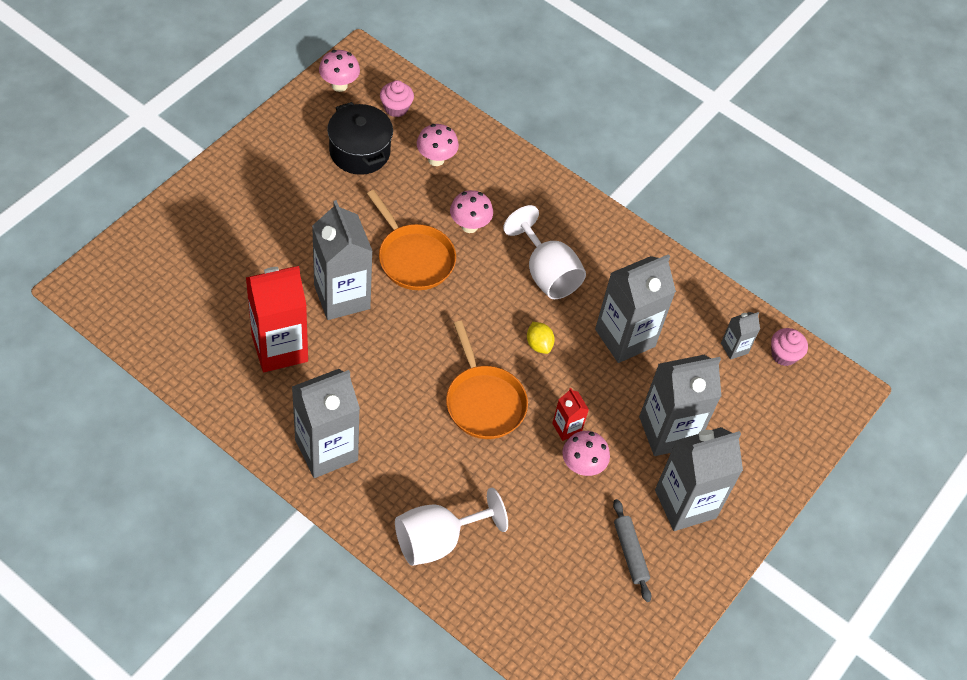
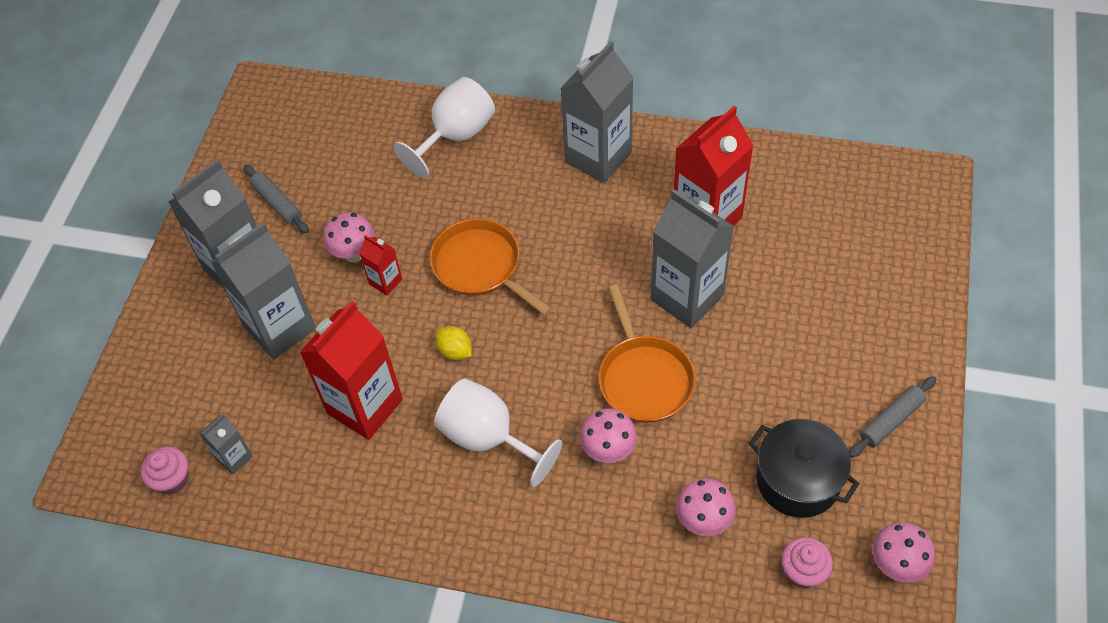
camera: 165 degrees right, 0 degrees up
(271, 153) = (891, 420): none -> grey rolling pin
(414, 258) = (644, 378): orange pan -> orange pan turned 135 degrees counterclockwise
(625, 338) = (365, 406): grey carton -> red carton

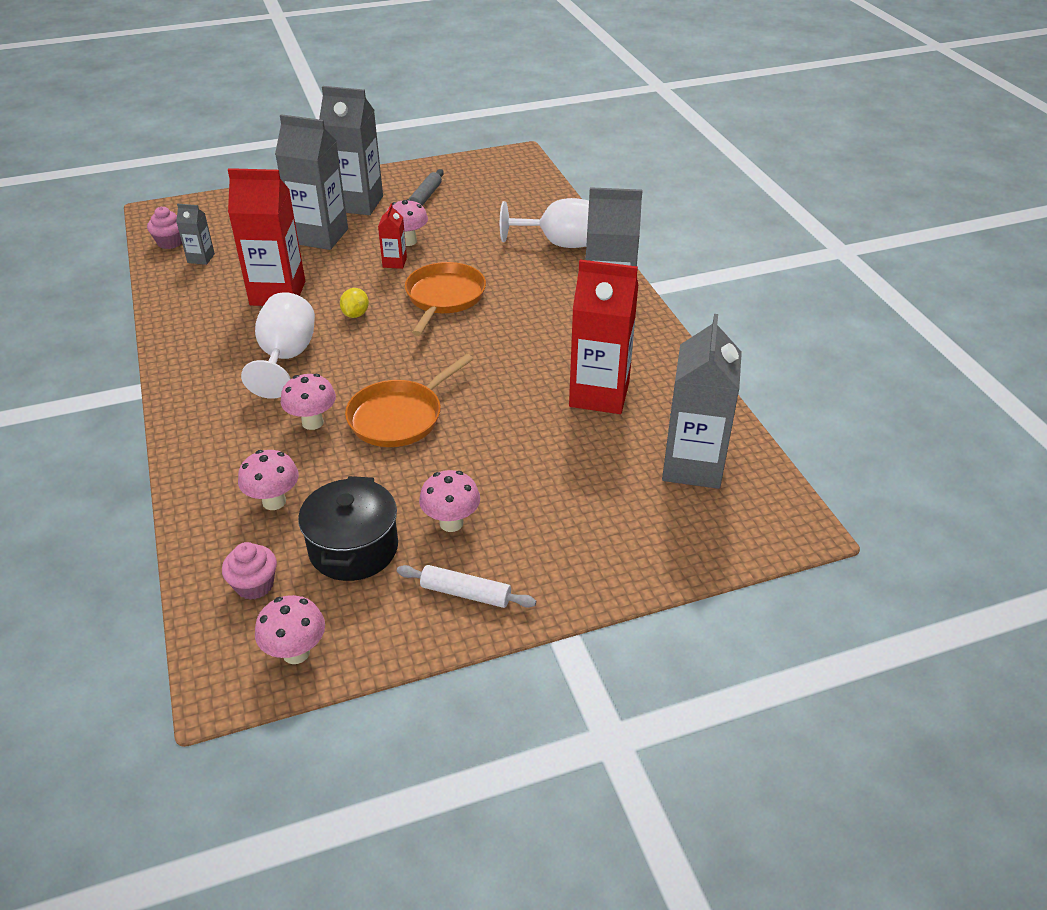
camera: 55 degrees right, 15 degrees down
(687, 297) = (503, 412): grey carton -> grey carton (692, 466)
(806, 397) = (451, 523): none -> pink mushroom
(891, 420) = (466, 593): grey rolling pin -> white rolling pin

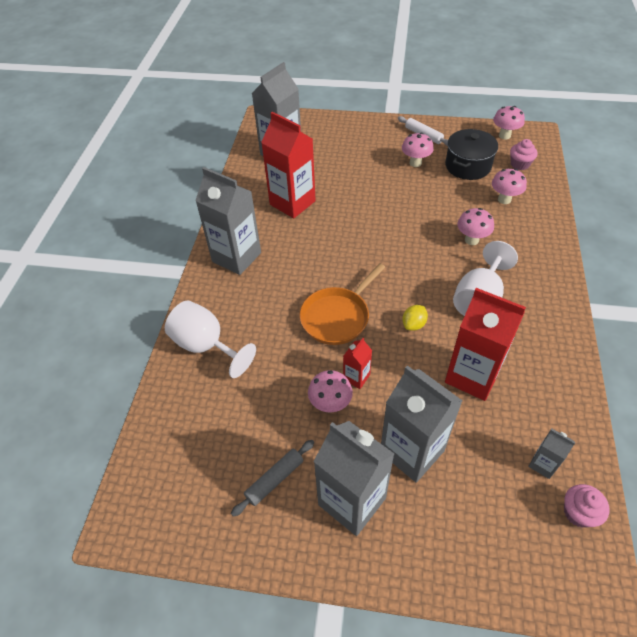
camera: 150 degrees left, 10 degrees up
(399, 417) = (416, 226): orange pan -> none

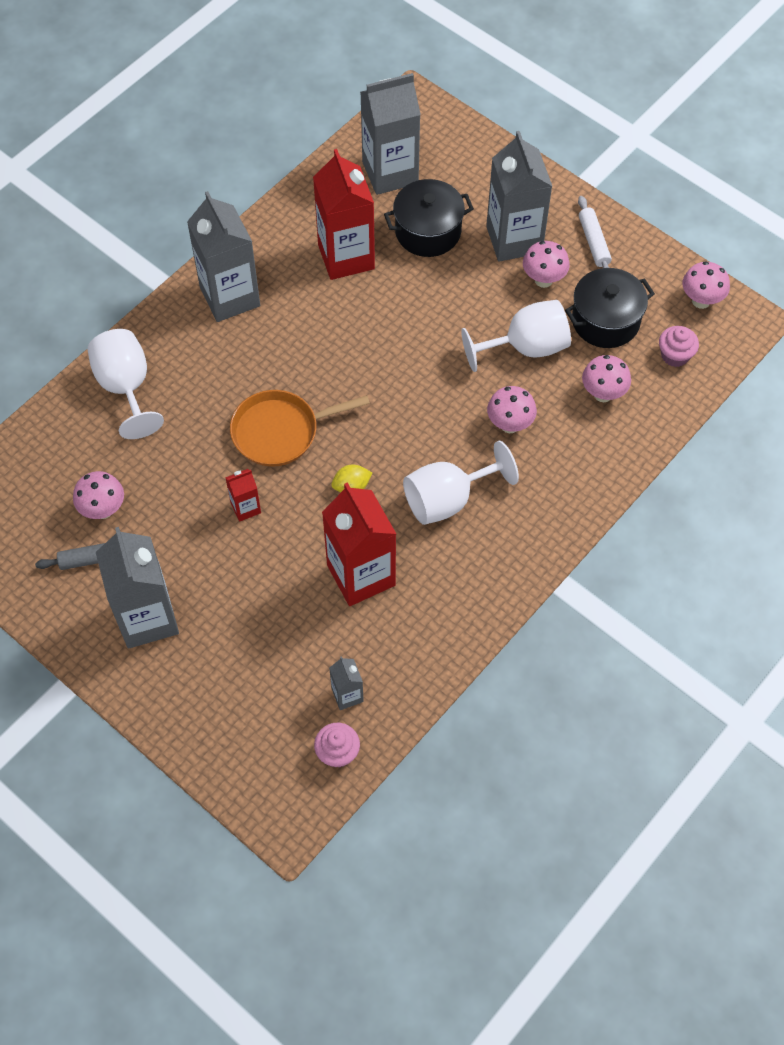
camera: 30 degrees right, 10 degrees up
(329, 170) = (428, 231): none -> black pot
(330, 404) = (199, 520): pink mushroom -> pink mushroom (103, 510)
(412, 451) = (237, 609): grey carton -> grey carton (514, 239)
(440, 198) = (526, 347): none -> white goblet

